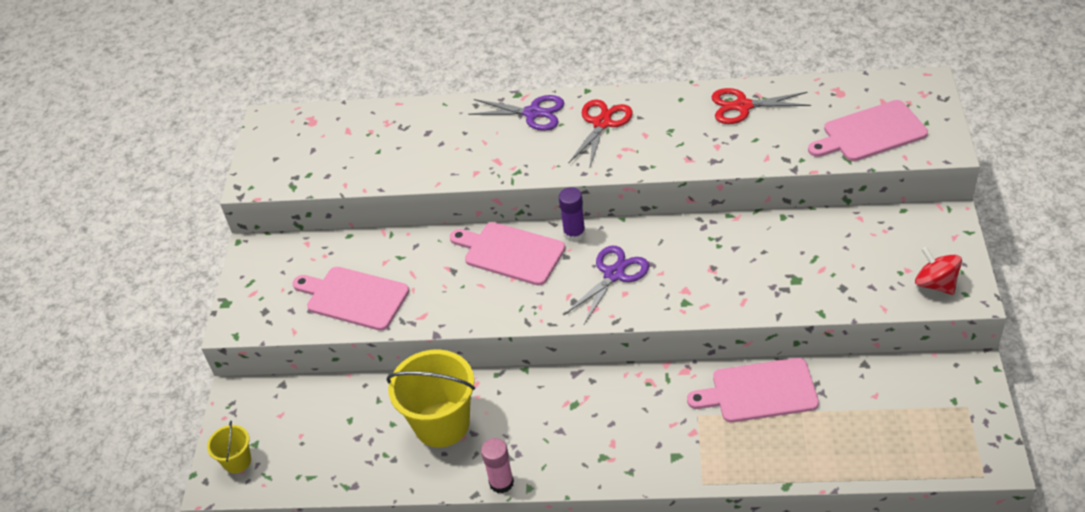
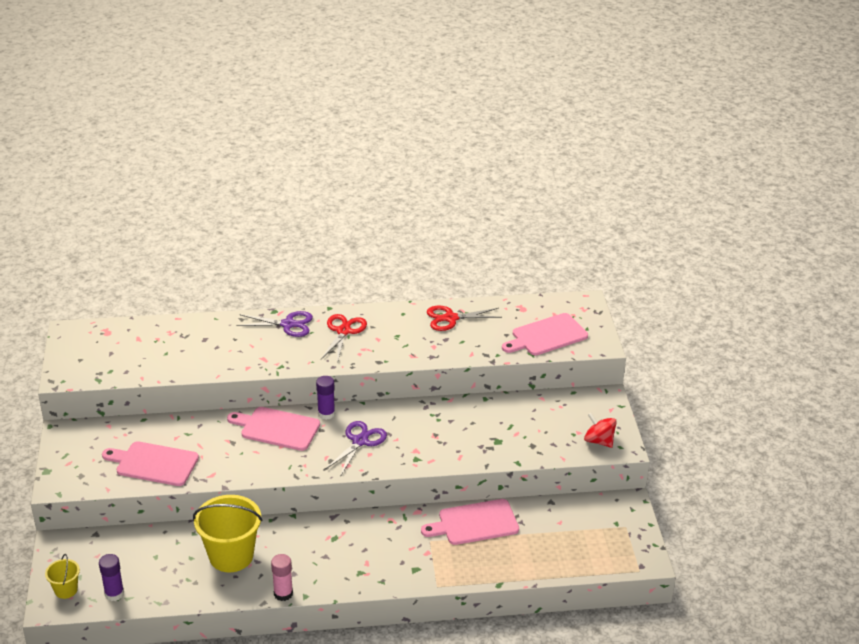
camera: 15 degrees left, 10 degrees down
(294, 470) = (114, 593): none -> purple glue stick

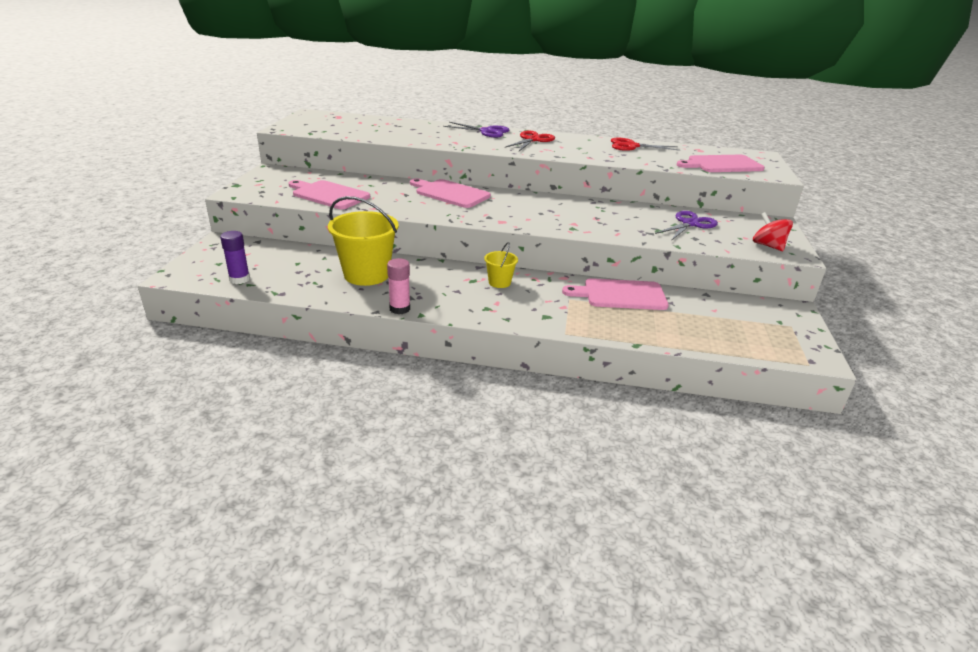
camera: 15 degrees right, 5 degrees down
(66, 590) = (199, 269): yellow bucket -> yellow bucket (499, 282)
(326, 414) = (499, 192): purple glue stick -> none
(360, 441) = (522, 210): purple scissors -> purple scissors (690, 224)

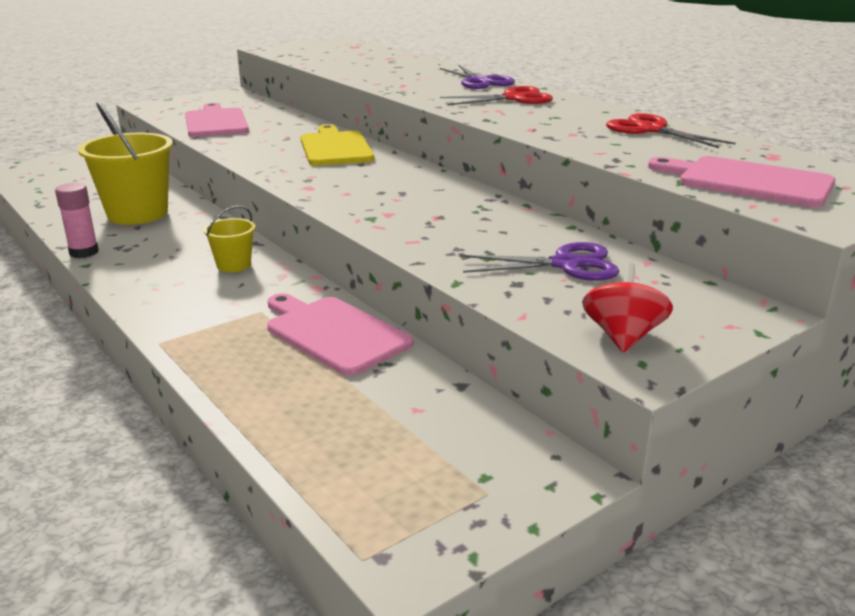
camera: 45 degrees right, 5 degrees down
(239, 279) = (43, 185): purple glue stick -> none
(450, 193) = (335, 148): pink cutting board -> yellow cutting board

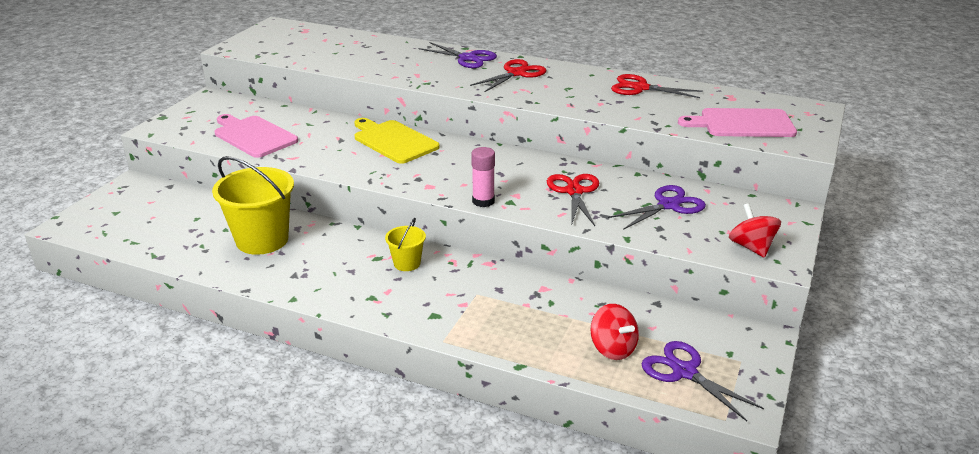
camera: 30 degrees left, 5 degrees up
(84, 252) = (274, 289): pink glue stick -> pink glue stick (483, 201)
(332, 415) = (613, 348): none -> red spinning top
(334, 333) = (544, 294): pink cutting board -> none
(387, 475) = (684, 372): none -> purple scissors
(461, 225) = (574, 191): none -> red scissors

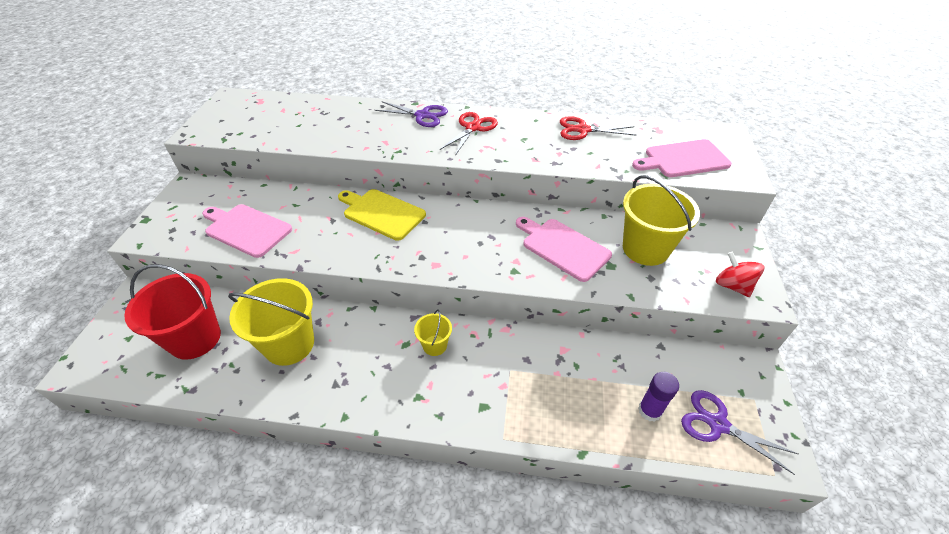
camera: 15 degrees left, 15 degrees up
(175, 222) = (195, 338): none -> red bucket
(483, 201) = (491, 275): pink glue stick -> none
(574, 191) = (563, 247): red scissors -> pink cutting board
(613, 348) = (649, 410): red spinning top -> purple glue stick
(668, 205) = (645, 249): purple scissors -> yellow bucket

